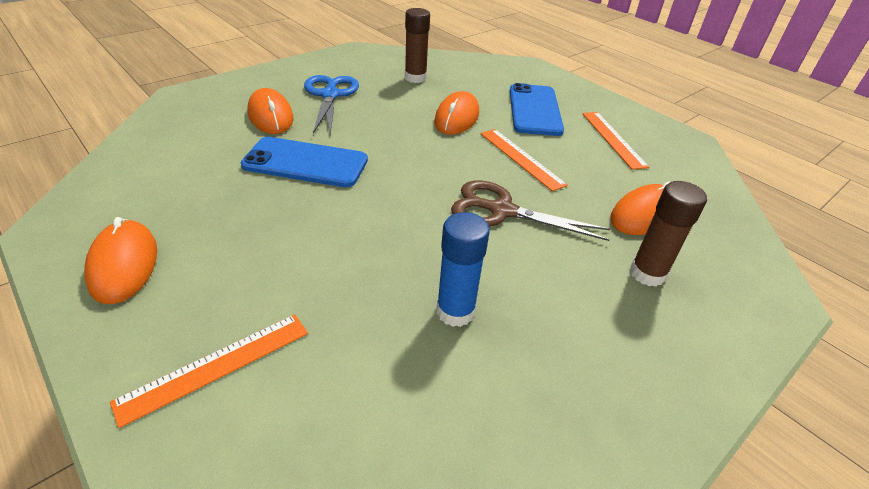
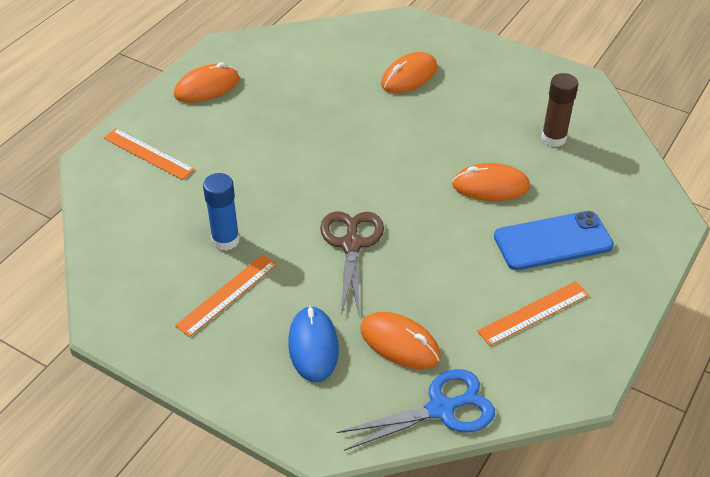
camera: 75 degrees right, 5 degrees up
(305, 163) = (353, 119): blue phone -> none
(330, 95) = (470, 95): blue scissors -> blue scissors (441, 409)
(521, 158) = (444, 244): orange ruler -> orange ruler (227, 294)
(647, 274) = (313, 346): brown glue stick -> blue mouse

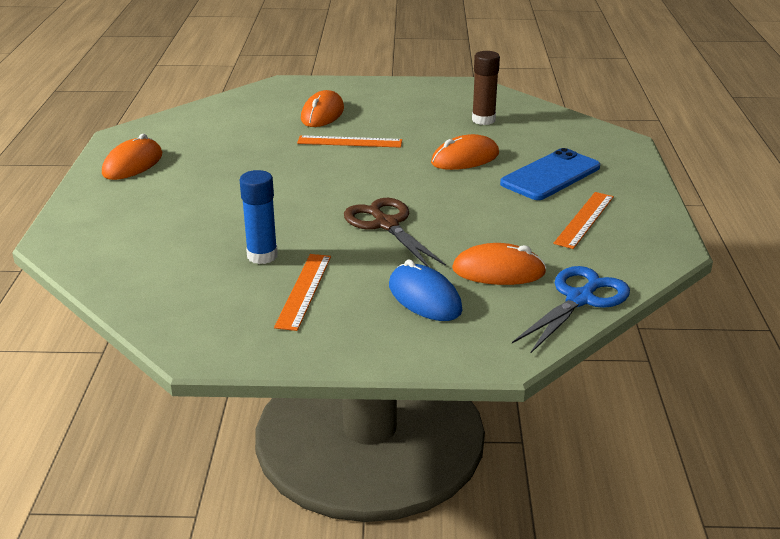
camera: 30 degrees left, 15 degrees down
(148, 154) = (116, 222): orange ruler -> orange ruler (349, 142)

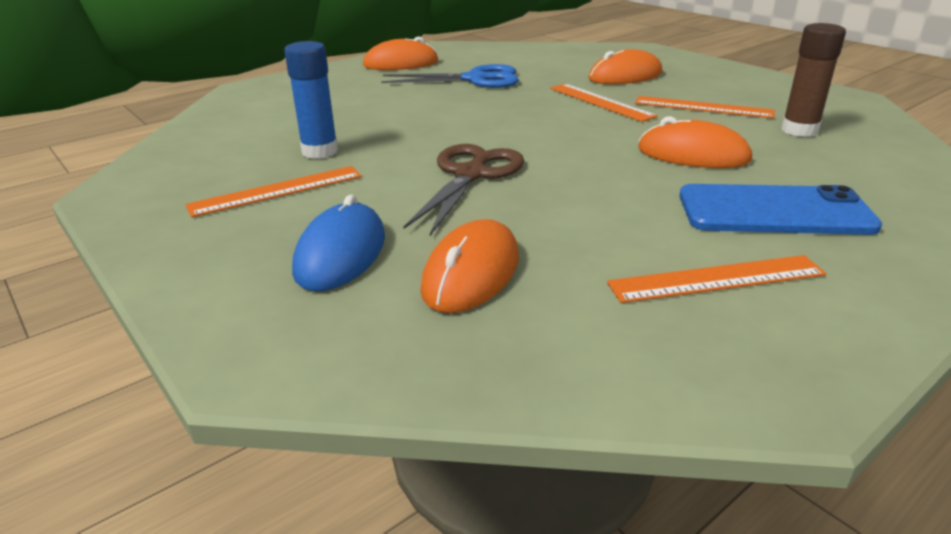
camera: 50 degrees right, 0 degrees up
(412, 122) = (703, 107): none -> orange ruler
(498, 271) = (471, 273): orange mouse -> orange mouse turned 60 degrees clockwise
(580, 299) = (489, 367): blue scissors -> blue scissors (475, 79)

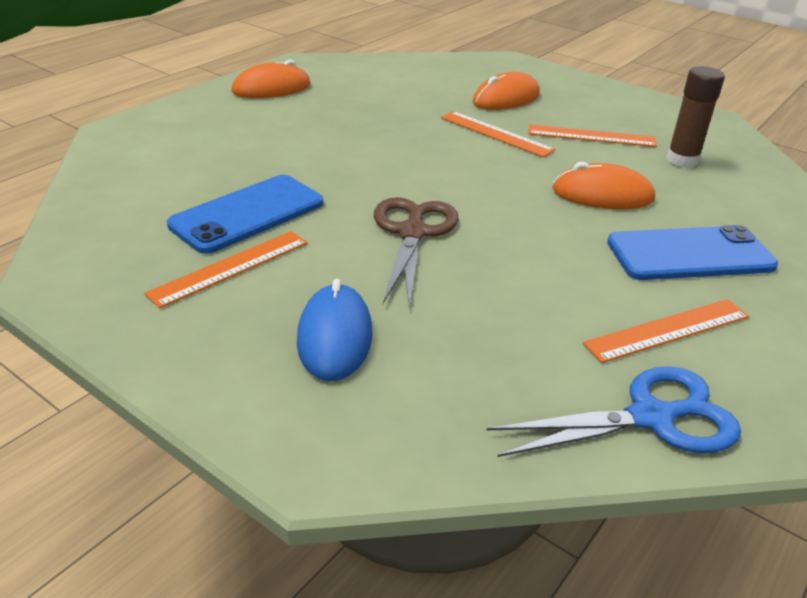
camera: 15 degrees left, 5 degrees up
(320, 151) = (247, 214): blue glue stick -> blue phone
(471, 273) = (464, 346): orange mouse -> none
(475, 79) = (360, 108): blue scissors -> blue scissors (651, 418)

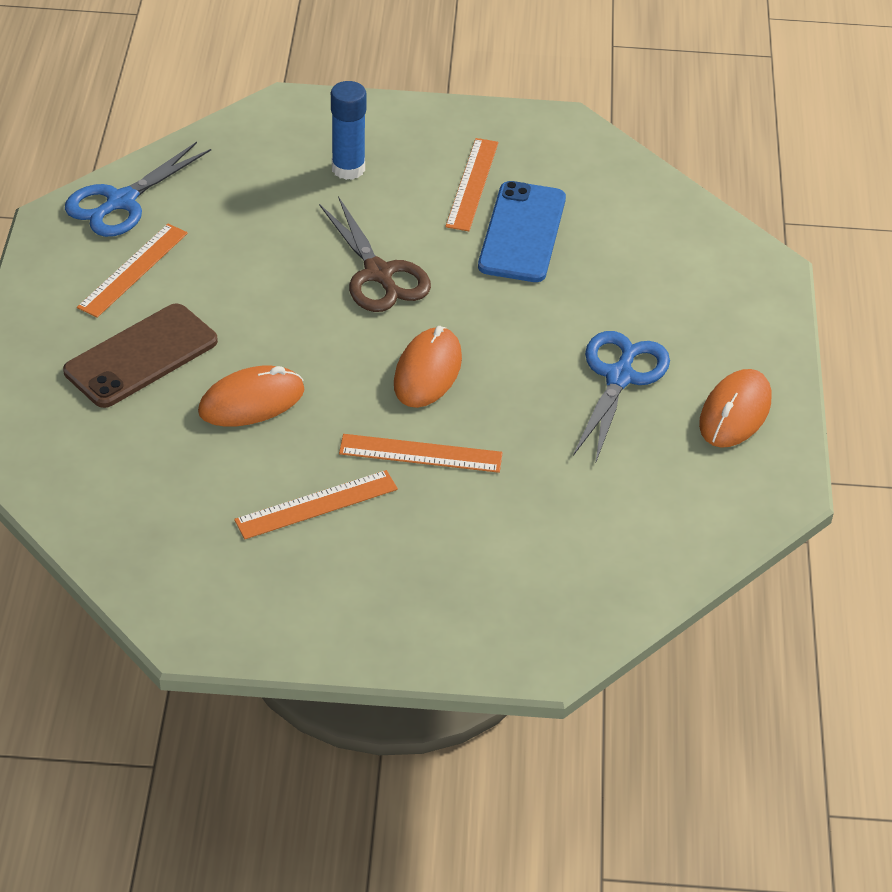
camera: 145 degrees right, 10 degrees up
(314, 121) = (619, 377): none -> blue scissors
(334, 337) = (348, 169): blue mouse -> blue glue stick
(506, 98) = (465, 539): orange mouse -> orange mouse (427, 371)
(682, 160) = (196, 506): brown glue stick -> none
(690, 254) = (141, 356): blue phone -> brown phone

